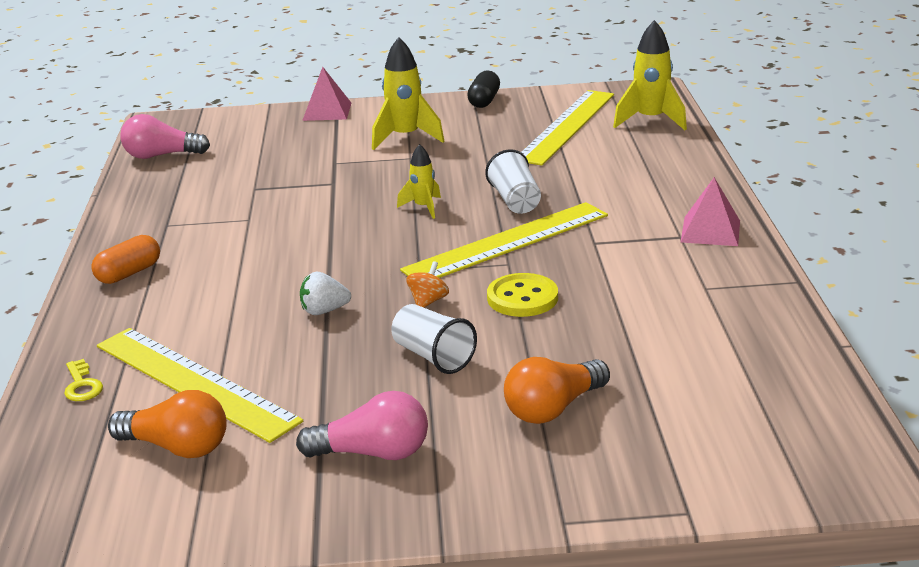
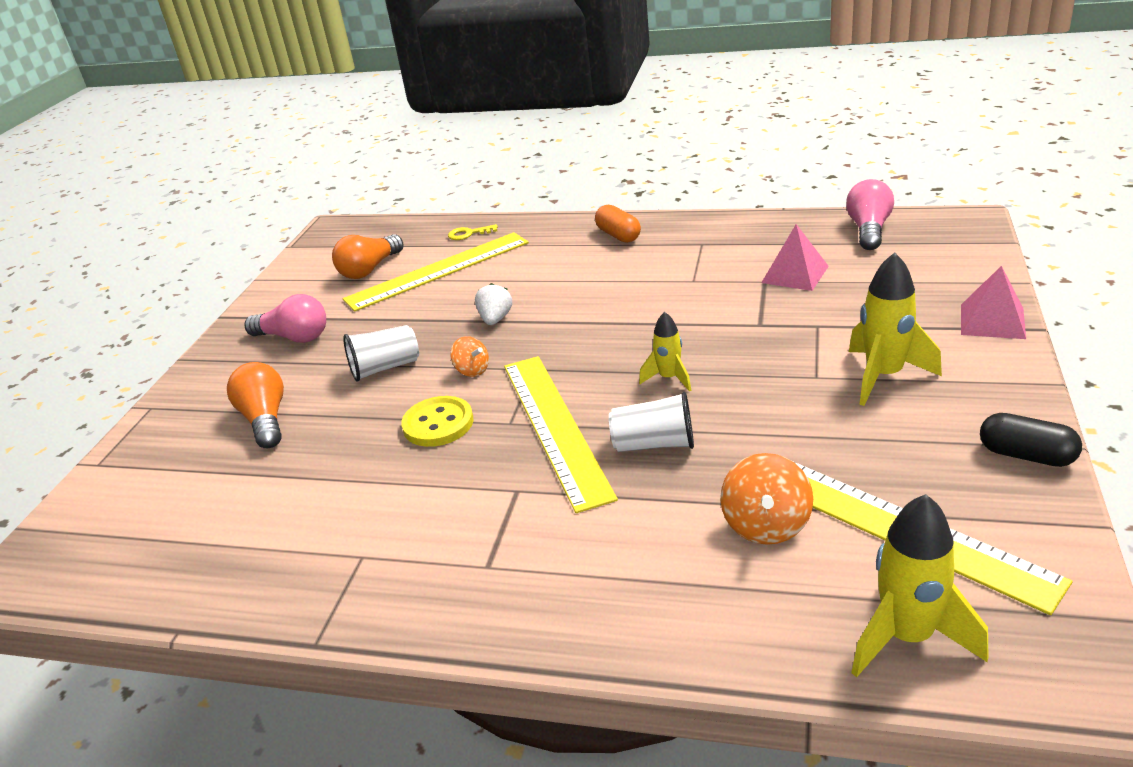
camera: 110 degrees right, 5 degrees up
(373, 453) = (294, 337): pink light bulb -> pink light bulb turned 90 degrees counterclockwise
(584, 158) = (766, 525): none -> orange spinning top
(710, 231) = (483, 599): pink pyramid -> pink pyramid (795, 274)

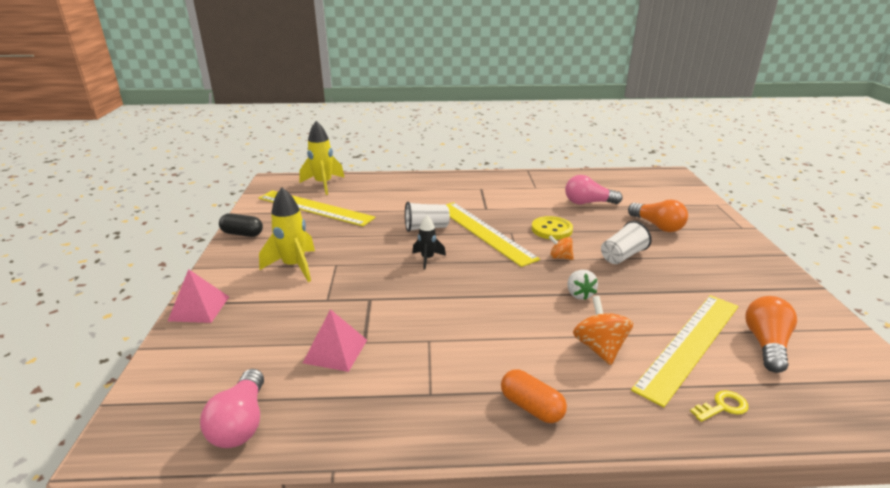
camera: 160 degrees right, 5 degrees down
(294, 337) = (724, 273): pink light bulb -> pink light bulb (588, 203)
(669, 378) = (427, 259): yellow rocket -> black rocket
(766, 525) = (370, 205): orange spinning top -> orange spinning top (599, 348)

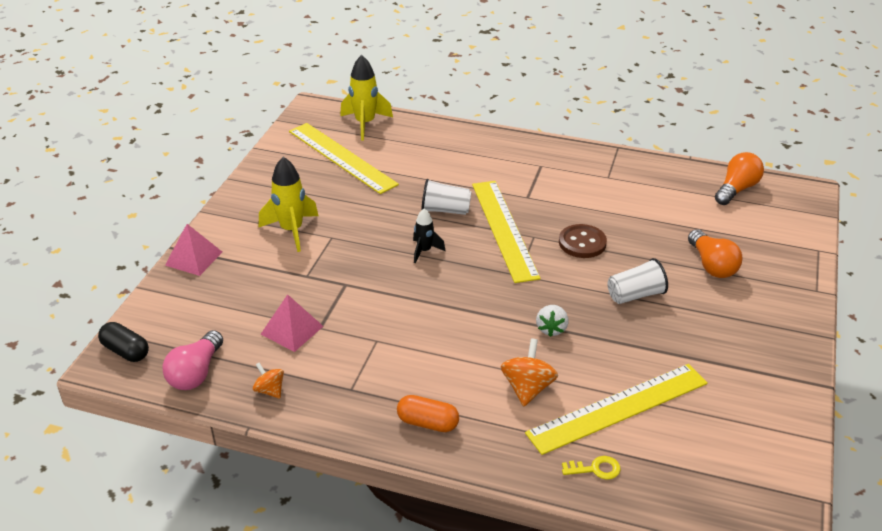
camera: 20 degrees right, 10 degrees up
(242, 234) = (257, 178): black capsule -> black capsule (126, 351)
(531, 407) = (428, 423): orange capsule -> orange capsule turned 45 degrees counterclockwise
(551, 229) = (582, 243): yellow button -> brown button
(560, 257) = (564, 281): orange spinning top -> orange spinning top (270, 390)
(588, 203) = (655, 214): pink light bulb -> none
(766, 344) = (697, 428): orange light bulb -> orange light bulb (736, 189)

